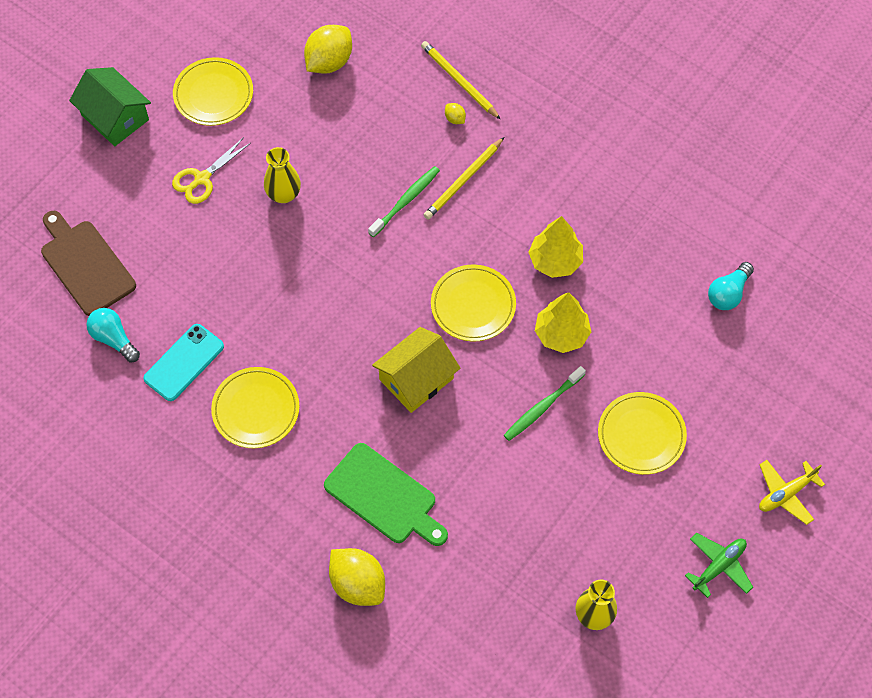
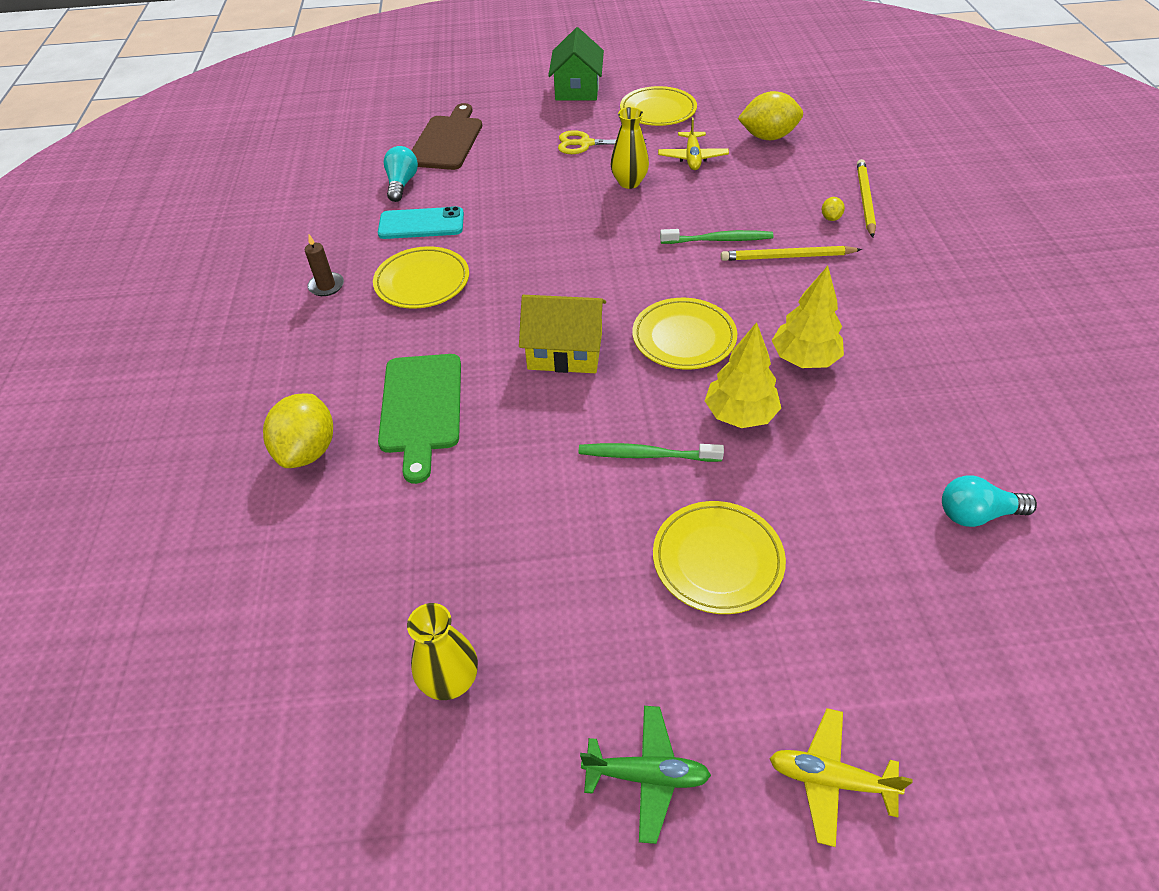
camera: 50 degrees right, 15 degrees down
(194, 472) = (326, 286): none -> brown candle
(299, 130) = (692, 157): none -> yellow plane

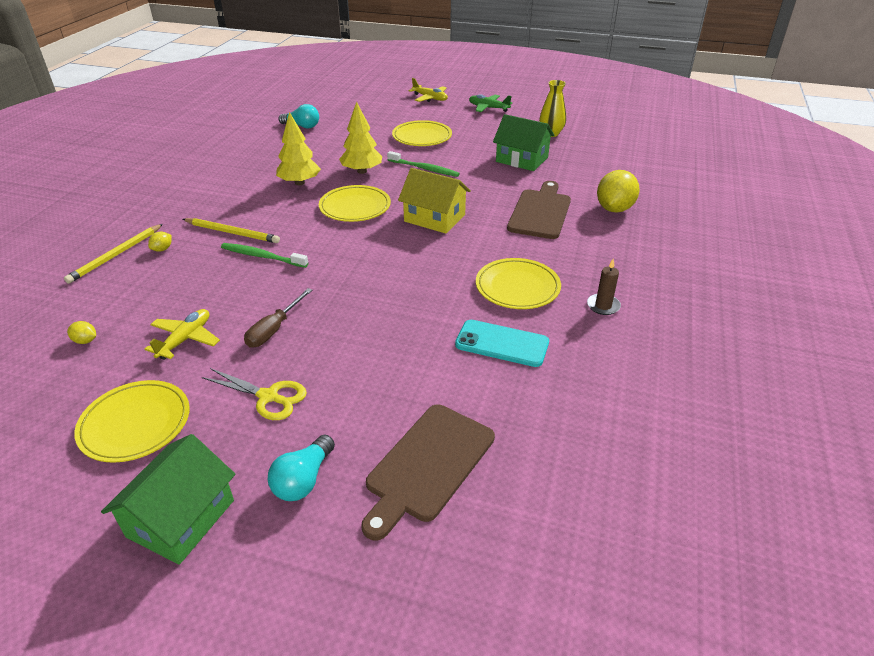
camera: 160 degrees left, 10 degrees down
(402, 184) = (509, 405): turquoise light bulb -> turquoise light bulb (303, 480)
(421, 408) = (540, 212): green cutting board -> brown cutting board
(487, 544) = (522, 159): none -> green house
(629, 182) = (274, 329): yellow vase -> brown screwdriver
(768, 137) = (85, 341): yellow lemon -> yellow lemon, size x0.44

